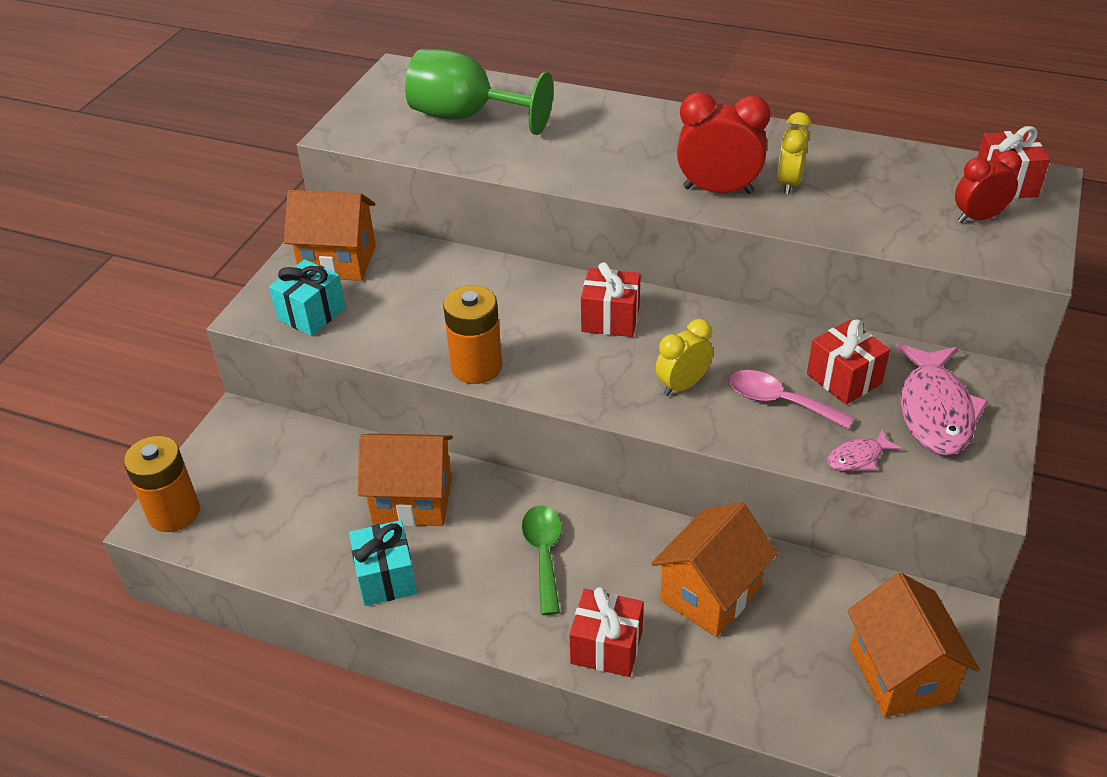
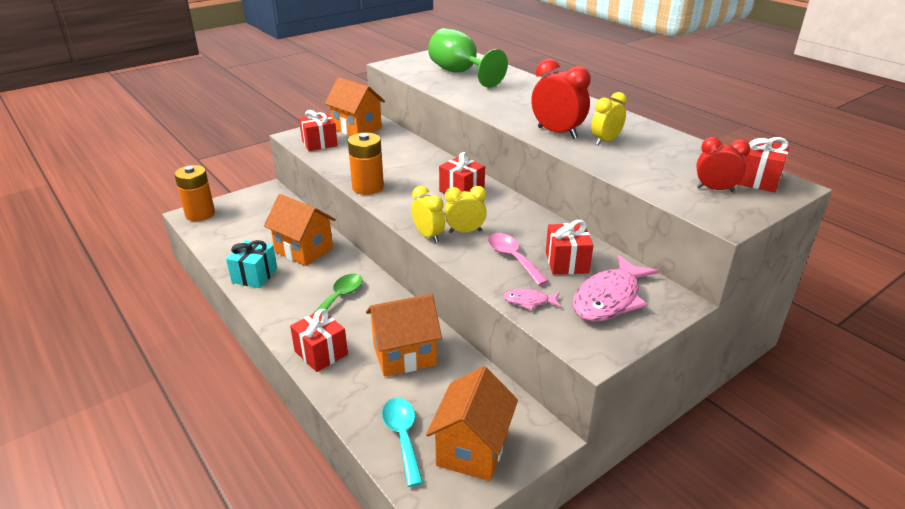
camera: 30 degrees right, 10 degrees down
(311, 314) = (319, 143): turquoise gift -> red gift
(645, 414) = (428, 236): none -> yellow clock
(815, 703) = (403, 436): none -> turquoise spoon

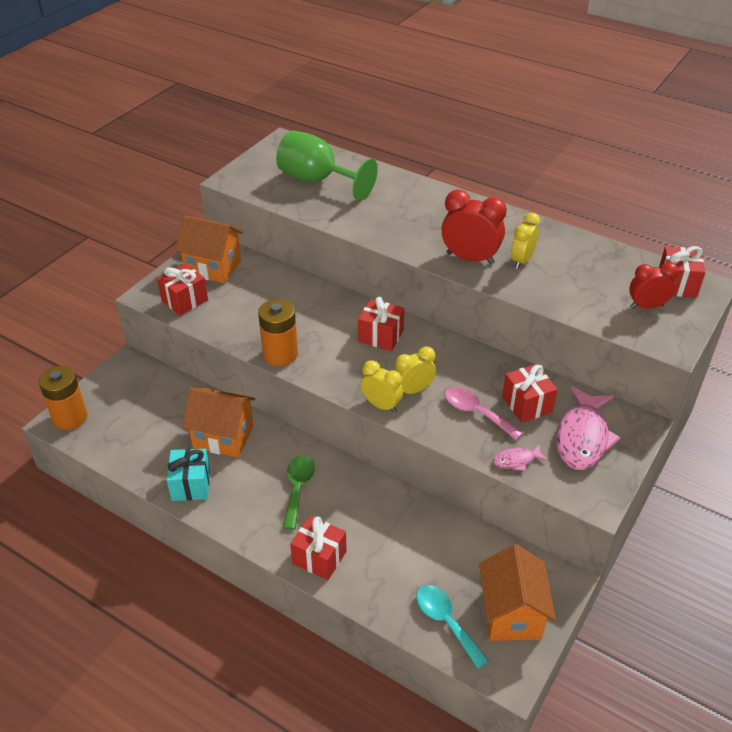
camera: 20 degrees left, 10 degrees up
(404, 355) = (400, 535): orange house -> none

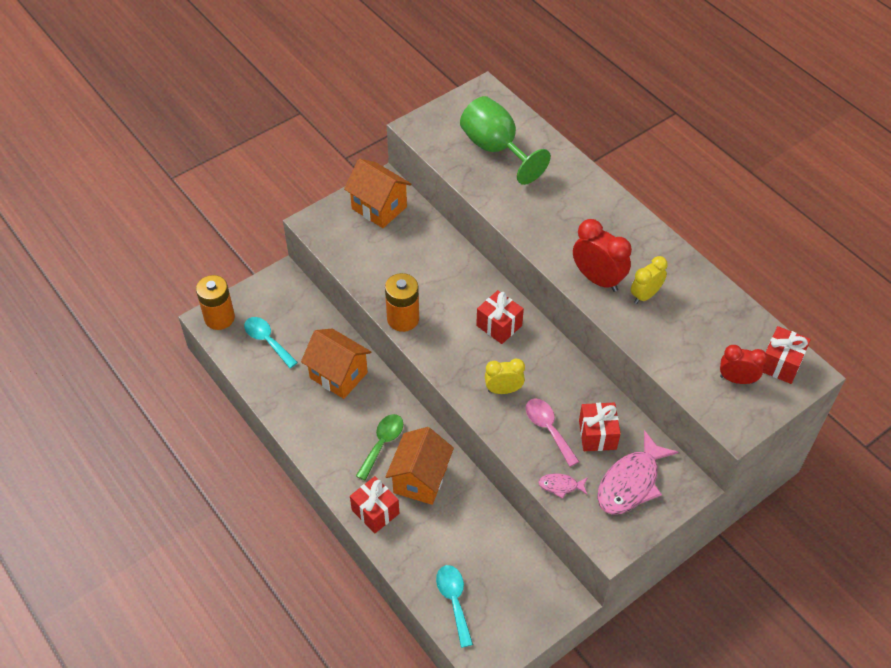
camera: 20 degrees right, 10 degrees up
(132, 425) = (267, 341): none -> turquoise spoon
(184, 300) = (341, 238): red gift -> none
(191, 485) = (296, 412): turquoise gift -> none
(381, 405) = (469, 396): yellow clock -> none
(511, 614) = (510, 612): orange house -> orange house (420, 479)

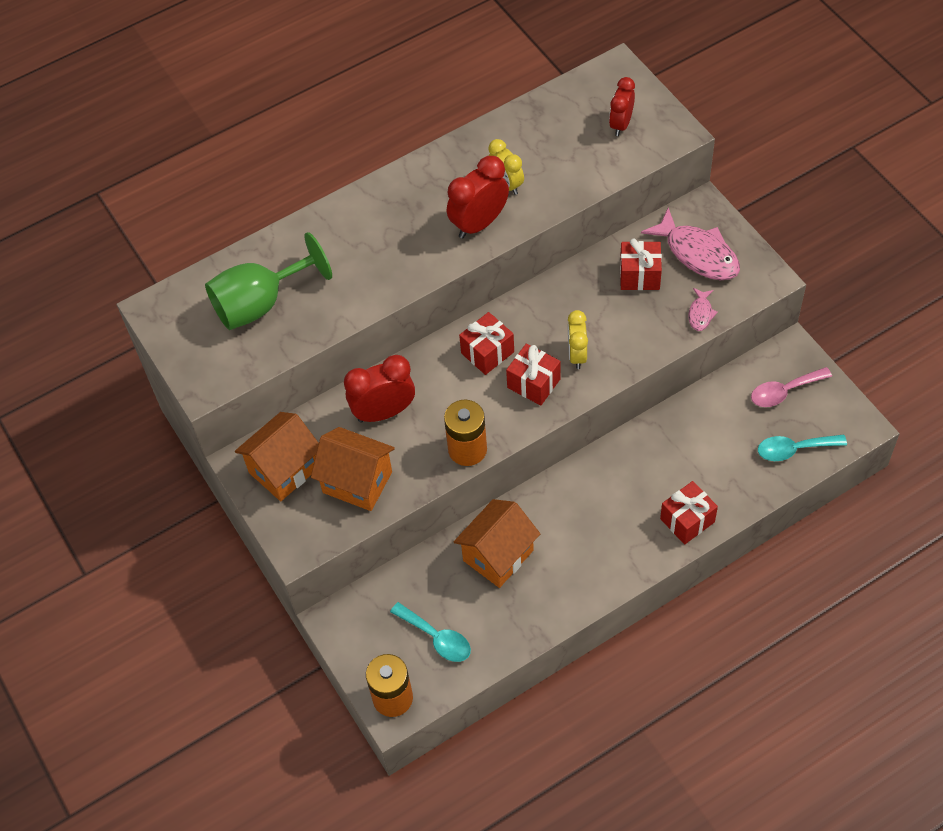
camera: 80 degrees left, 5 degrees up
(267, 341) = (437, 638): turquoise spoon -> turquoise spoon turned 105 degrees counterclockwise
(382, 443) = (598, 510): green spoon -> none
(420, 479) = (647, 474): orange house -> orange house (357, 482)
(434, 262) = (384, 412): none -> red clock
(548, 429) = (630, 318): pink spoon -> pink spoon (784, 391)
(780, 364) = (604, 87): red gift -> red gift (533, 383)

